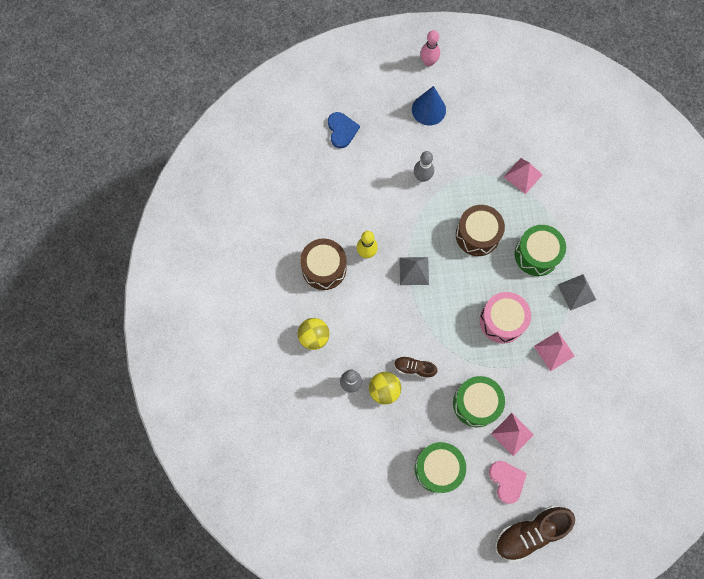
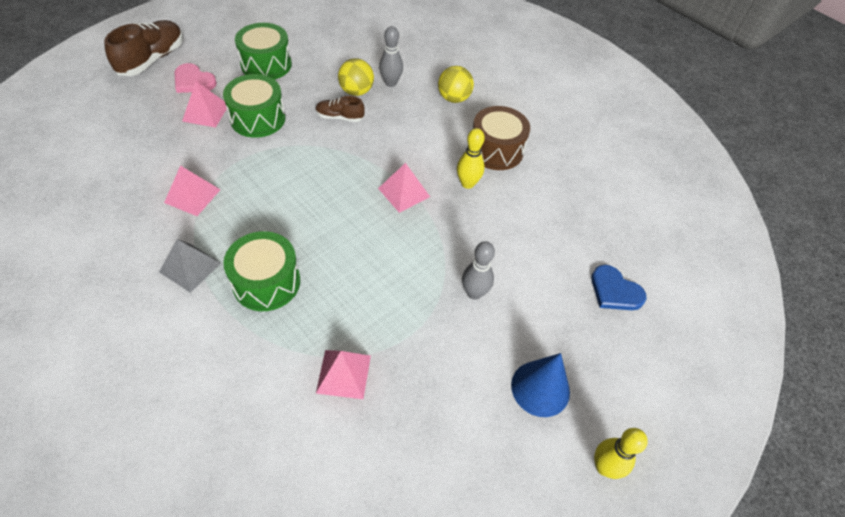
camera: 140 degrees right, 20 degrees down
(414, 271) = (404, 192): grey pyramid -> pink pyramid
(414, 368) = (340, 117): brown shoe -> brown shoe turned 150 degrees counterclockwise
(428, 62) = (604, 467): pink bowling pin -> yellow bowling pin
(477, 235) = (357, 264): brown drum -> none
(502, 321) = (271, 195): pink drum -> none

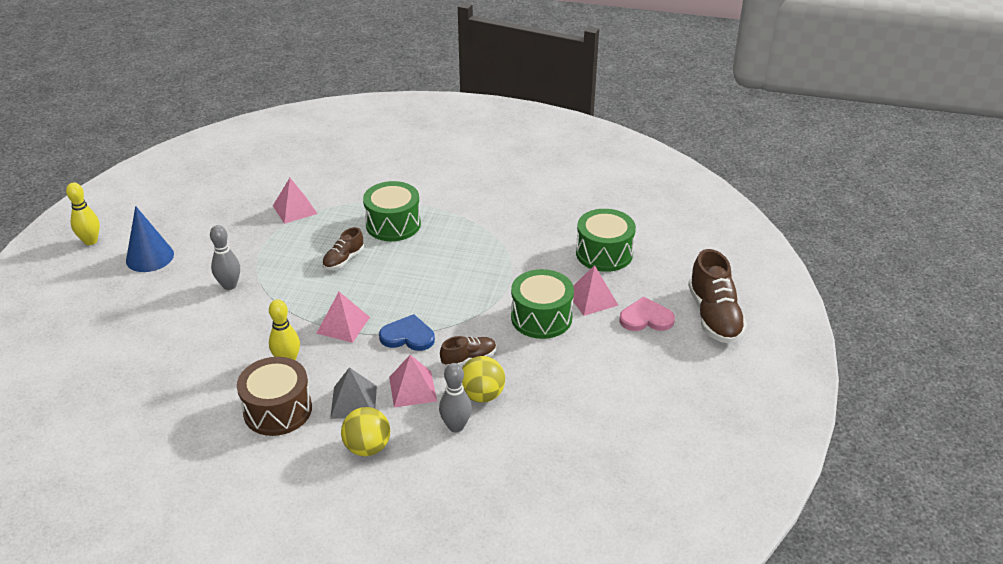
camera: 150 degrees right, 15 degrees down
(190, 267) = (454, 209): grey pyramid -> grey pyramid (354, 401)
(192, 196) = (511, 242): pink pyramid -> pink pyramid (412, 389)
(266, 64) = (607, 372): green drum -> green drum (604, 253)
(350, 263) = (343, 260): none -> brown shoe
(615, 291) = (102, 340): blue heart -> blue heart (408, 336)

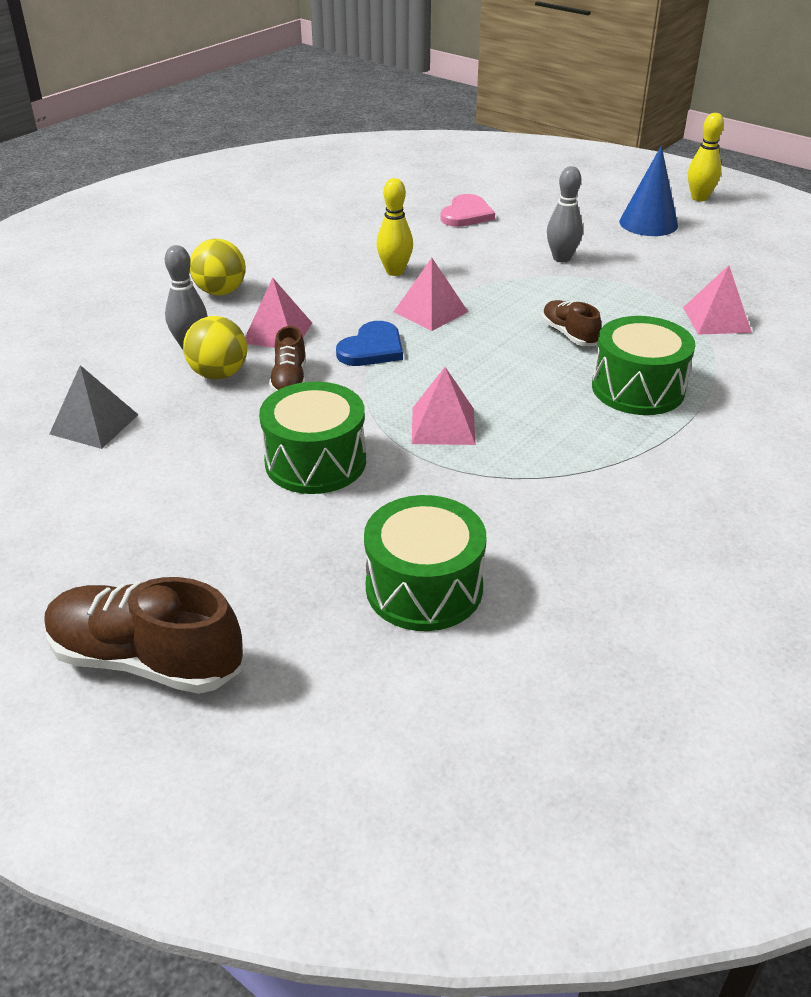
camera: 115 degrees right, 0 degrees up
(278, 410) = (324, 257): brown drum -> none
(354, 401) = (294, 296): grey pyramid -> grey pyramid (94, 424)
(592, 298) = (315, 527): pink pyramid -> pink pyramid (443, 425)
(646, 318) = (219, 570): pink heart -> pink heart (466, 214)

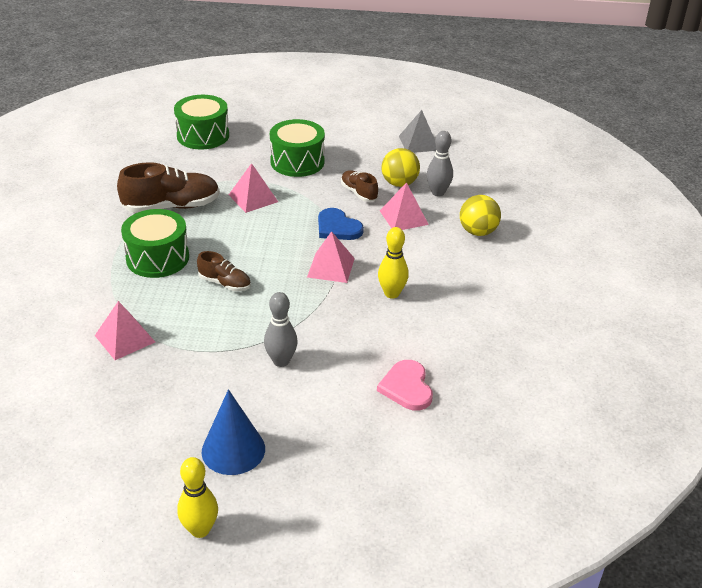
camera: 145 degrees right, 0 degrees up
(146, 660) = (280, 90): brown shoe -> brown shoe (171, 206)
(372, 348) = (337, 227): blue heart -> blue heart turned 45 degrees counterclockwise

